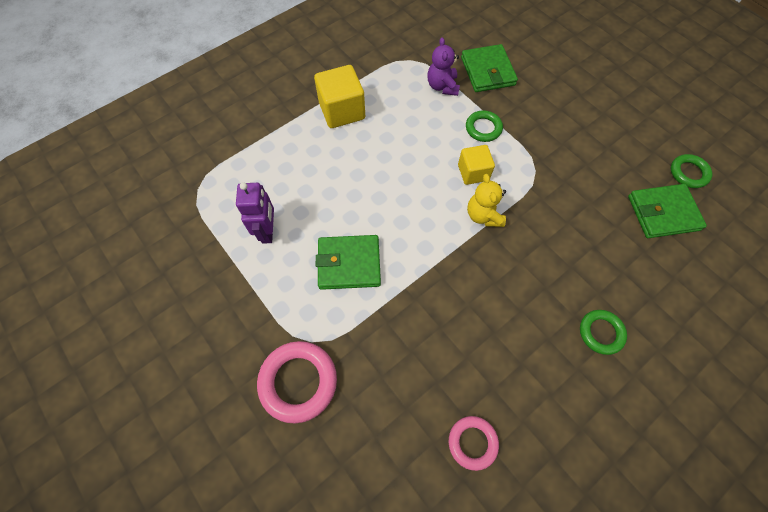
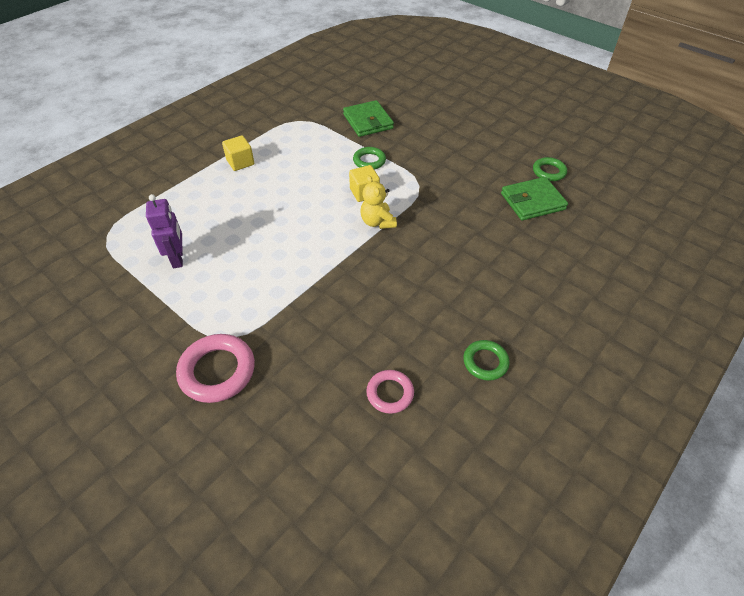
camera: 10 degrees left, 15 degrees down
(342, 111) = (240, 162): yellow cube -> yellow cube, size x0.64
(349, 263) = (258, 273): green wallet -> none
(442, 86) = (329, 136): purple teddy bear -> none
(601, 333) = (493, 293): green ring -> green ring (485, 362)

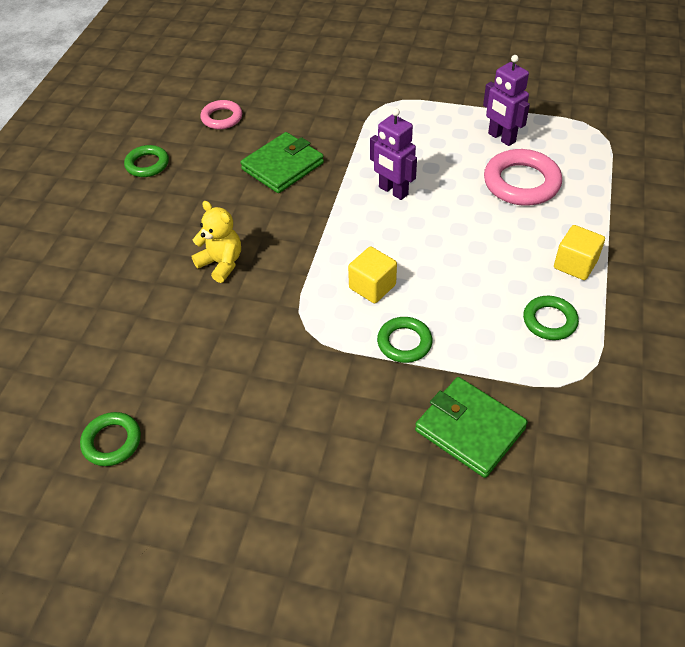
camera: 155 degrees right, 0 degrees up
(217, 371) = (370, 84): pink ring -> pink ring (521, 183)
(286, 144) = (549, 321): none -> green ring
(298, 248) = (393, 191): none -> purple robot
(377, 222) = (327, 253): yellow teddy bear -> yellow teddy bear (221, 263)
(532, 201) = (131, 368): green wallet -> green wallet (283, 166)

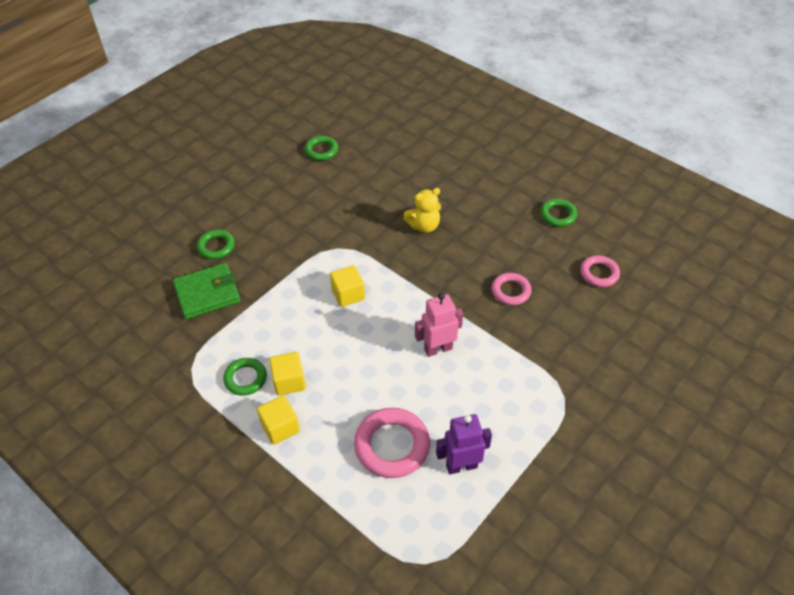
camera: 115 degrees right, 0 degrees up
(283, 166) = (511, 291): green wallet -> pink ring
(393, 191) = (438, 349): purple robot -> pink robot
(404, 342) = (290, 291): green ring -> green ring (216, 246)
(521, 283) = (289, 381): none -> yellow cube

